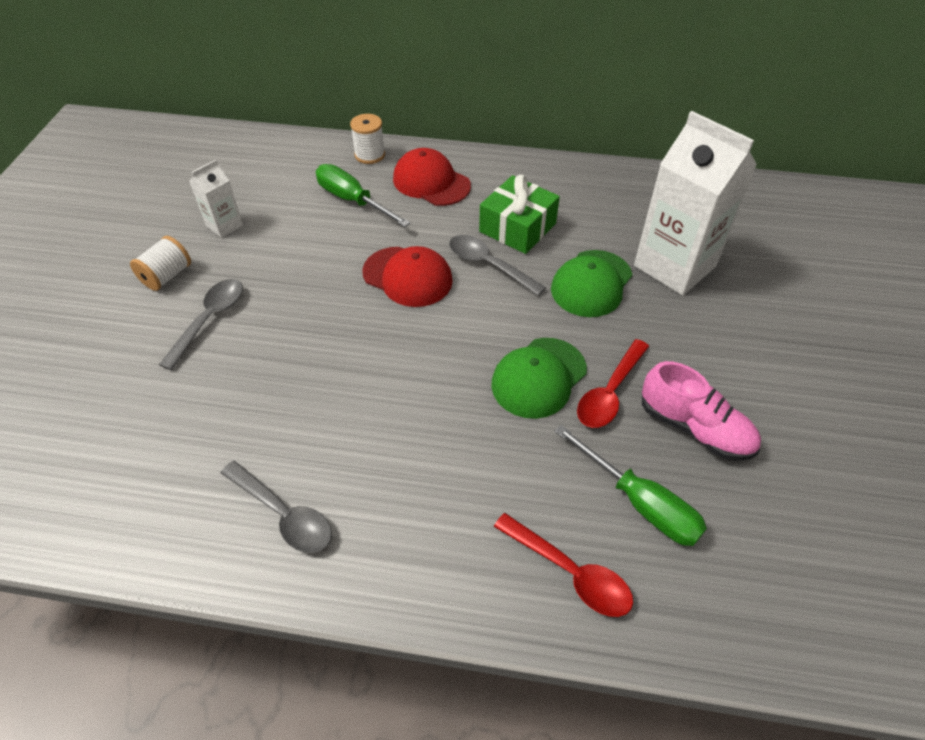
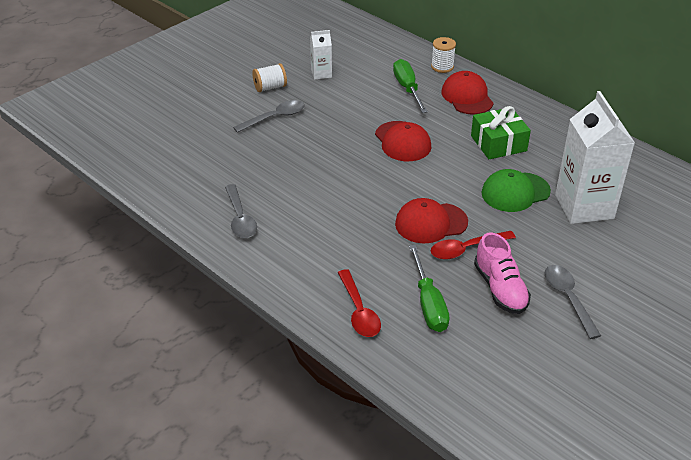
camera: 35 degrees right, 10 degrees down
(488, 265) = (458, 155): grey spoon -> grey spoon (568, 298)
(538, 377) = (431, 223): green cap -> red cap

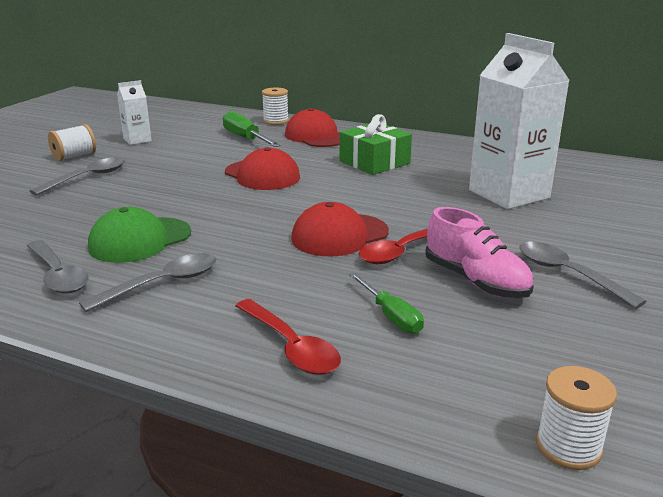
camera: 20 degrees left, 15 degrees down
(300, 241) = (162, 283): none -> grey spoon
(428, 303) = (391, 316): green screwdriver -> green screwdriver, size x0.65
(475, 415) = (568, 447): none -> white spool
(515, 192) = (423, 194): green cap -> green cap (140, 240)

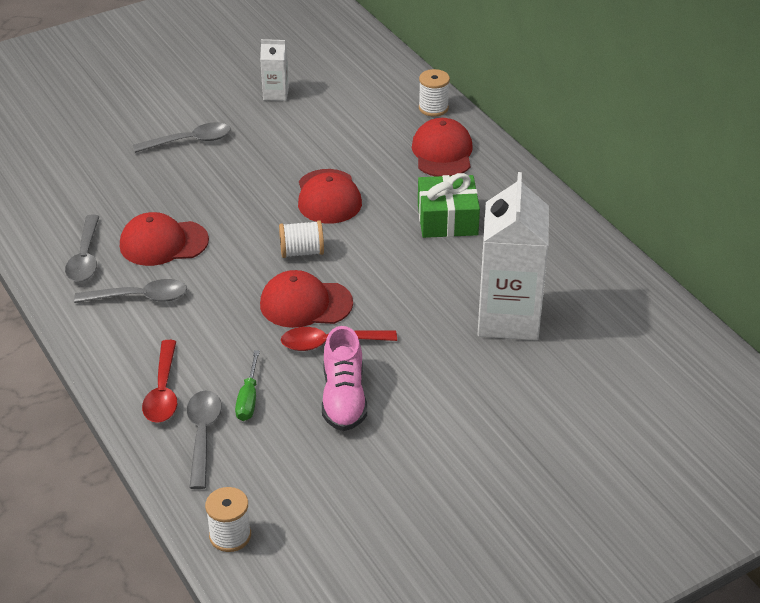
camera: 35 degrees right, 15 degrees up
(74, 156) = (204, 102): white spool -> white spool (302, 252)
(140, 240) = (163, 243): green cap -> red cap
(246, 139) = (372, 130): green screwdriver -> none
(567, 274) = (419, 425): grey spoon -> grey spoon (202, 435)

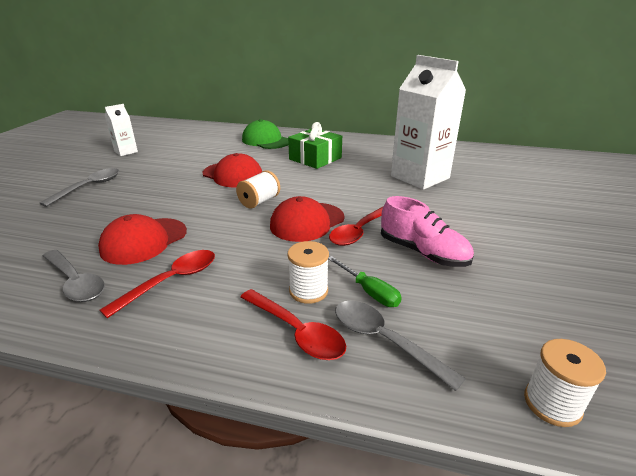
camera: 45 degrees left, 10 degrees down
(140, 297) = (171, 281): grey spoon -> red spoon
(433, 108) = (232, 130): white spool -> white spool (308, 291)
(442, 152) = (266, 140): red cap -> green cap

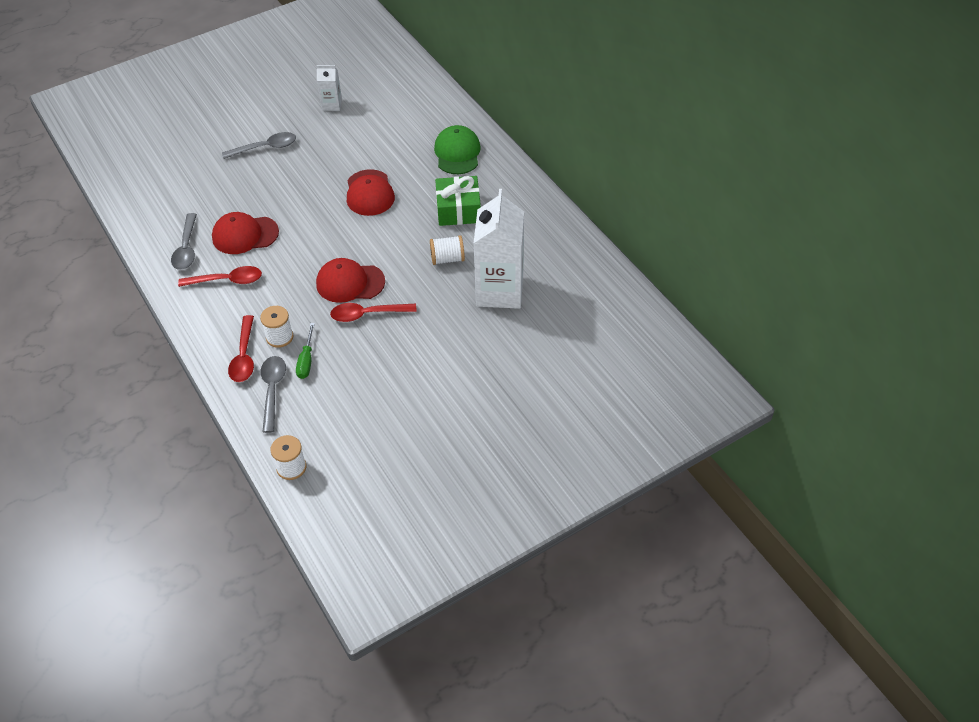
camera: 45 degrees right, 20 degrees up
(259, 201) = (348, 240): white spool -> white spool (447, 259)
(423, 253) = (376, 358): pink shoe -> none

